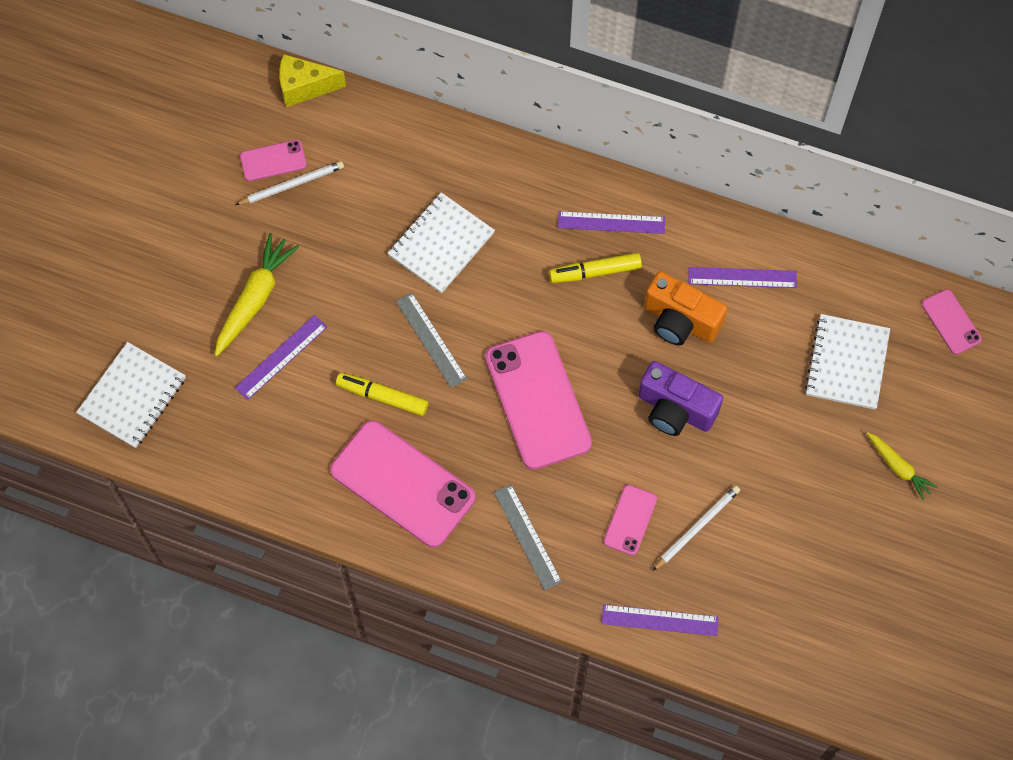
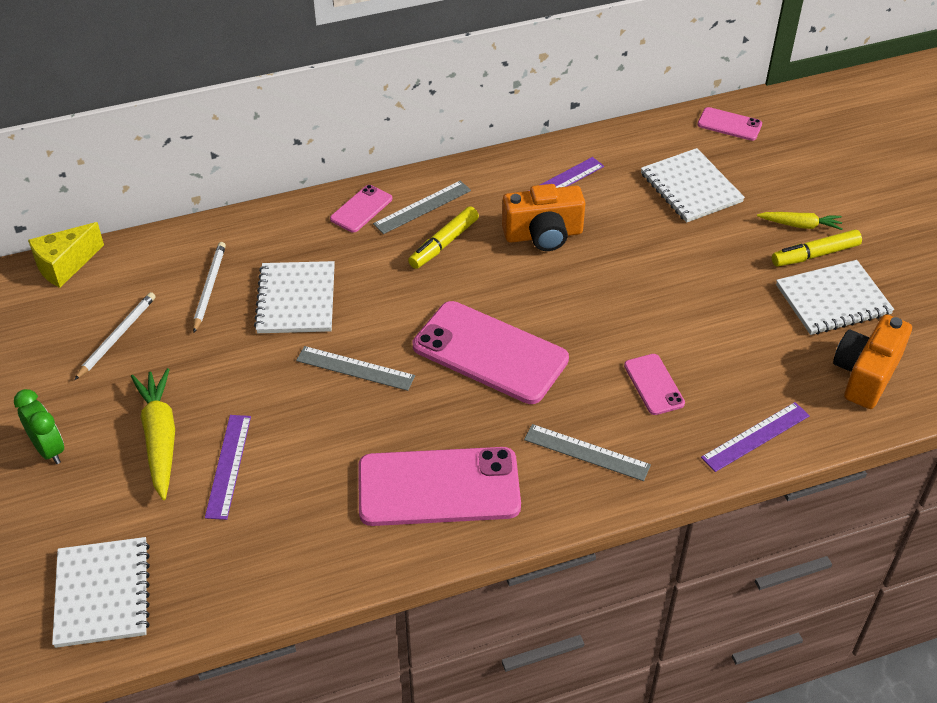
camera: 40 degrees left, 20 degrees down
(179, 253) = (49, 449): none -> green clock
(273, 161) = (82, 330): pink phone -> pink phone (361, 209)
(382, 397) = (354, 435): yellow marker -> yellow marker (815, 255)
(611, 223) = (422, 207): purple ruler -> grey ruler
(675, 410) = (604, 291): purple camera -> none
(697, 528) = (709, 355): white pencil -> white pencil (209, 287)
(798, 637) = (865, 374): none -> orange camera
(846, 555) = (833, 300): none -> white notebook

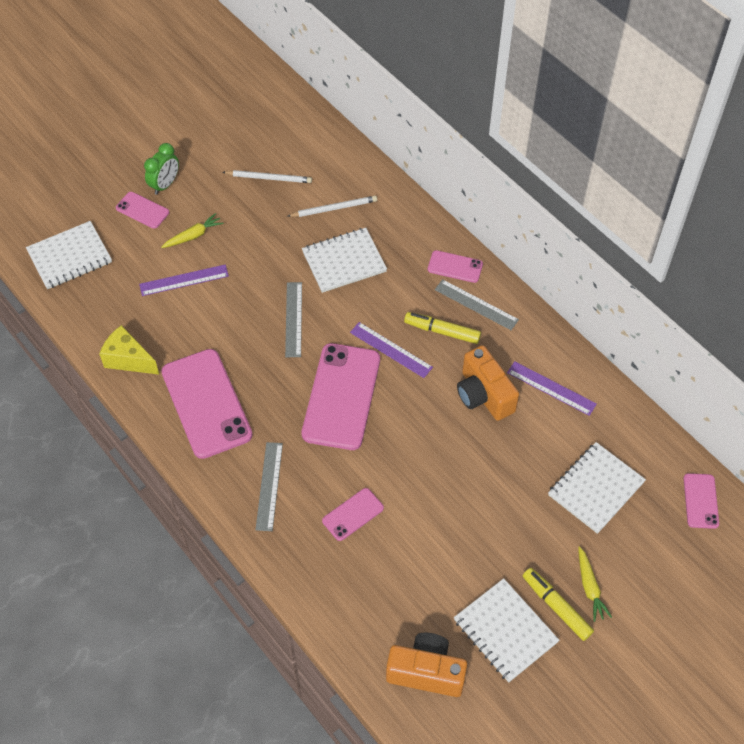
camera: 70 degrees right, 10 degrees up
(65, 265) = (320, 124): yellow cheese -> yellow cheese (128, 359)
(76, 485) = (142, 210): none -> pink phone
(160, 438) = (193, 236): yellow carrot -> yellow carrot, size x0.59
(756, 437) = (326, 599): purple ruler -> purple ruler (390, 350)

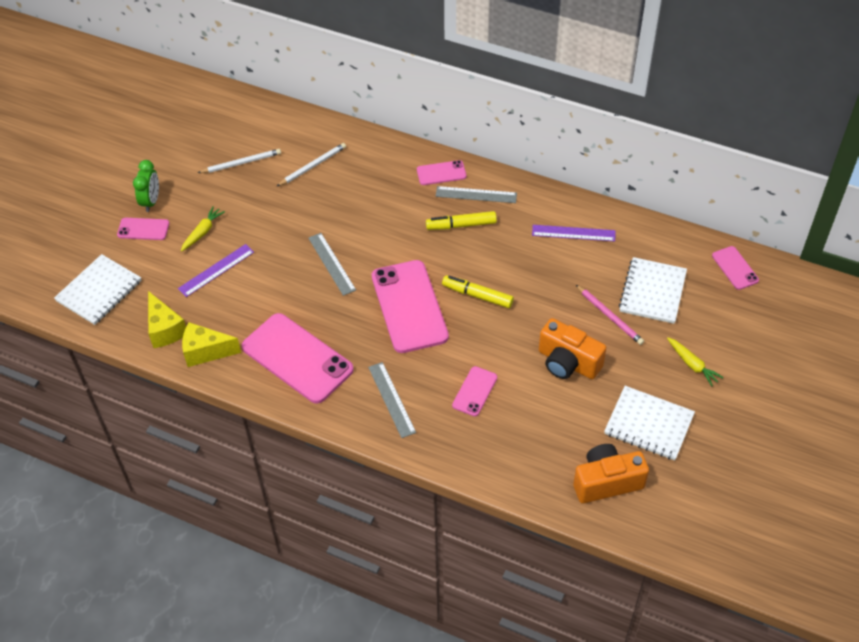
camera: 25 degrees left, 5 degrees down
(105, 321) = (165, 329): none -> yellow cheese
(344, 261) = (347, 203): white notebook -> none
(390, 350) = (428, 255): purple ruler -> none
(484, 395) = (524, 259): orange camera -> orange camera (568, 362)
(535, 495) = (609, 316): none -> pink pencil
(556, 607) = (676, 389): yellow marker -> yellow marker (477, 295)

